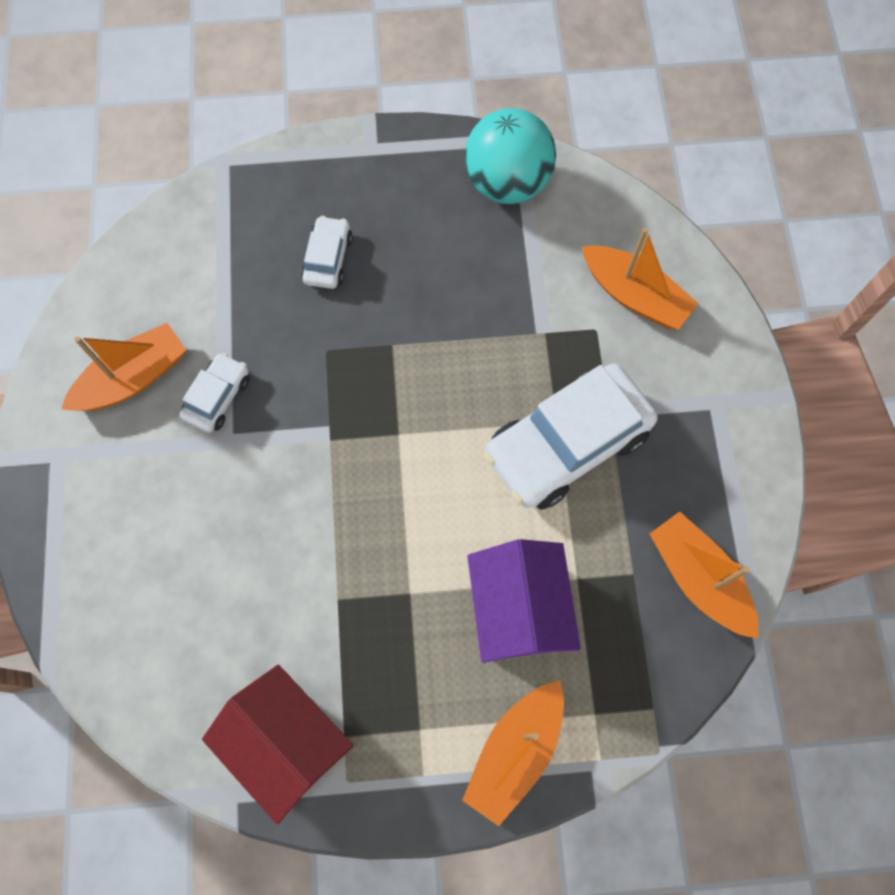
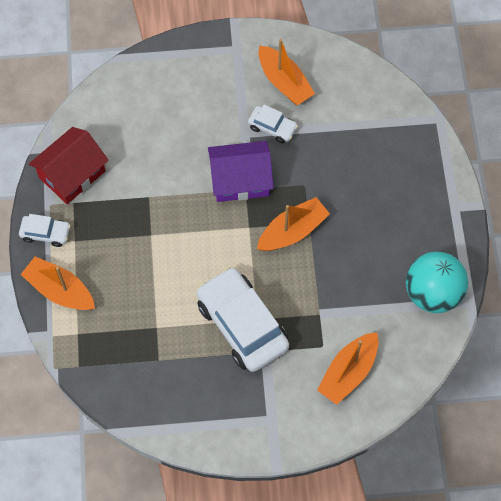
camera: 90 degrees right, 5 degrees down
(328, 259) = (369, 184): white car -> white car (46, 233)
(519, 608) = (140, 294): purple house -> purple house (240, 180)
(698, 578) = (154, 398): orange boat -> orange boat (292, 231)

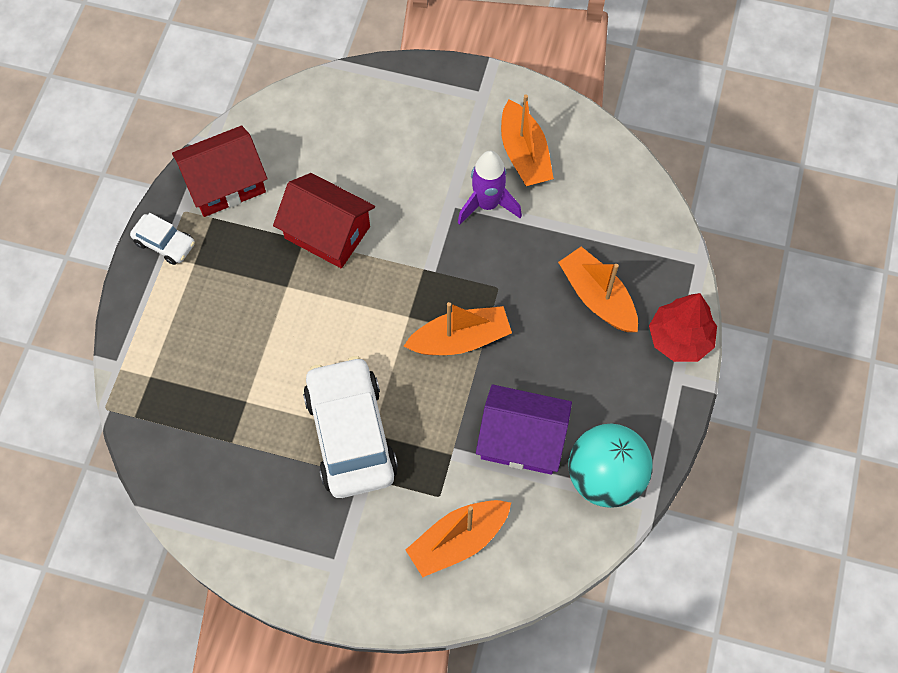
camera: 20 degrees right, 0 degrees up
(60, 290) = (152, 317): orange boat -> orange boat (597, 297)
(164, 185) = (327, 232): none -> red house
(240, 180) = (422, 256): purple house -> purple house (522, 439)
(272, 127) = (487, 204): white car -> purple rocket
(446, 179) = (680, 339): none -> red tree

